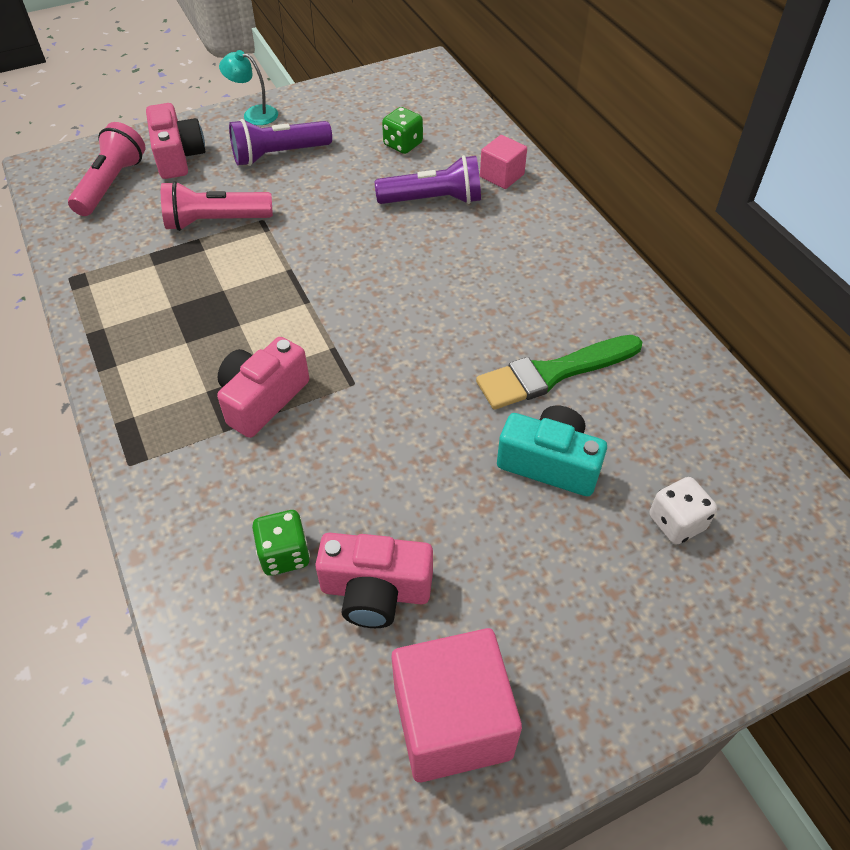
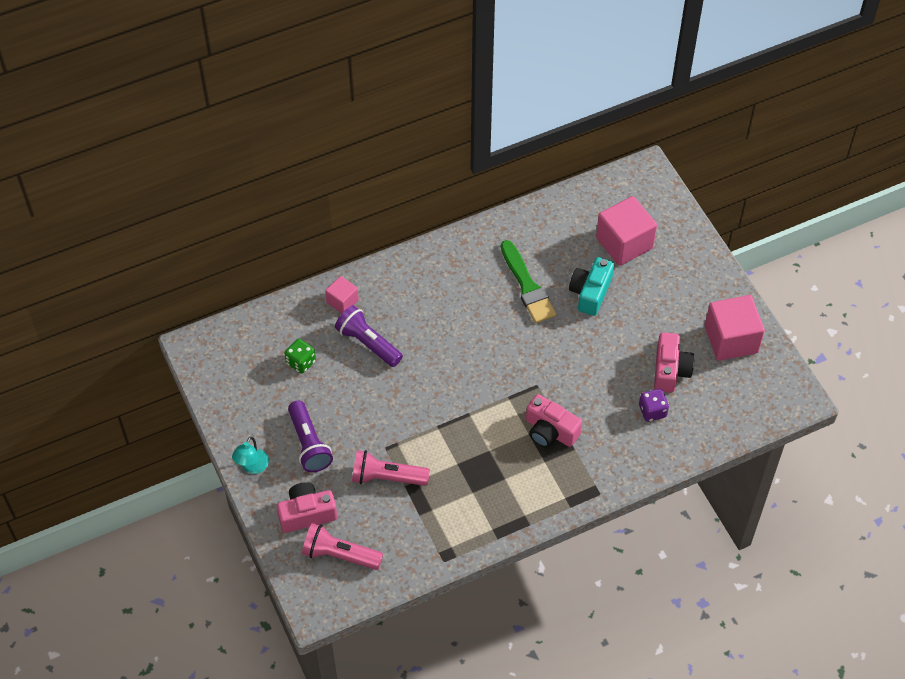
camera: 90 degrees left, 5 degrees up
(215, 221) = (387, 477): pink flashlight -> pink flashlight turned 105 degrees clockwise
(284, 554) = (652, 411): green dice -> purple dice
(433, 200) = (368, 343): purple flashlight -> purple flashlight turned 45 degrees counterclockwise
(676, 522) = (624, 243): white dice -> pink cube

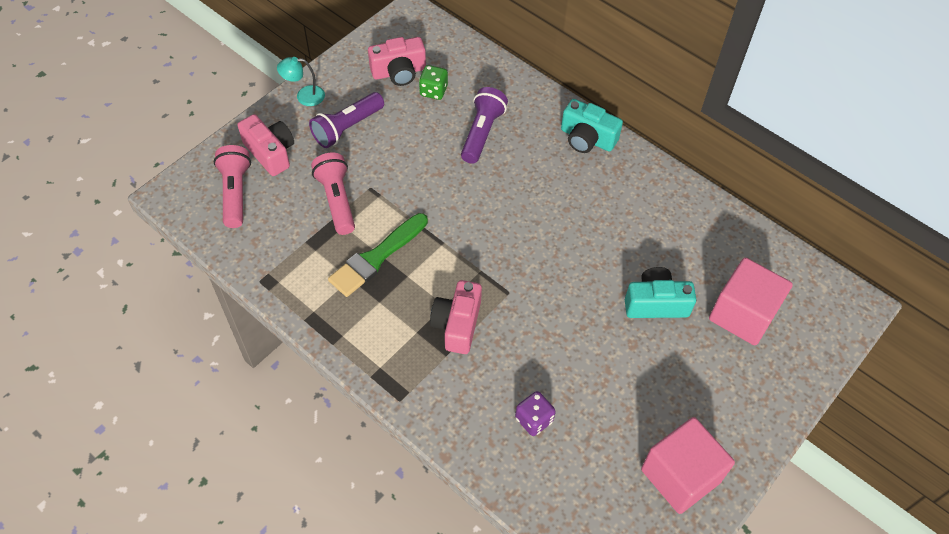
camera: 65 degrees right, 0 degrees up
(342, 301) = (518, 97): pink cube -> none
(413, 270) = (587, 138): none -> turquoise camera
(527, 286) = (628, 241): green brush -> green brush (376, 257)
(670, 370) = (599, 420): pink camera -> pink camera (399, 72)

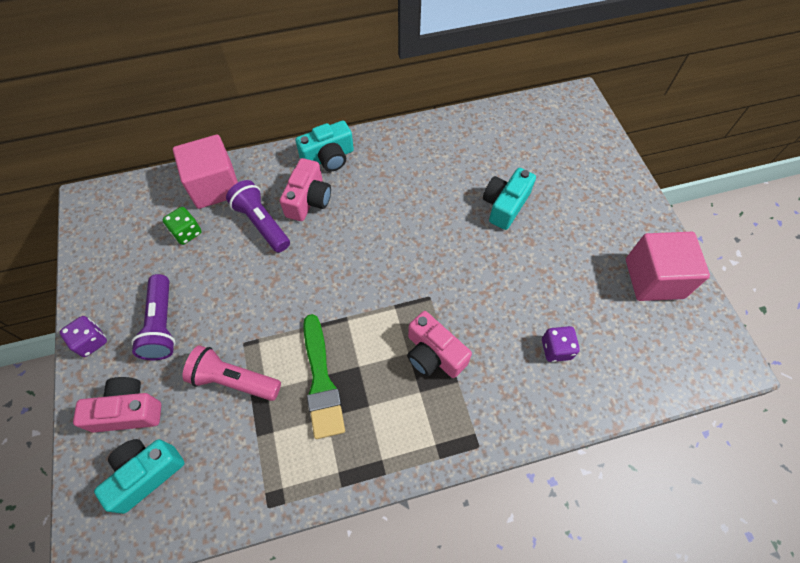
camera: 55 degrees left, 5 degrees up
(235, 193) = (146, 474): pink flashlight -> turquoise camera
(304, 96) = (91, 341): turquoise lamp -> purple dice
(399, 72) = (141, 247): pink camera -> pink camera (308, 200)
(742, 314) = (547, 161): pink cube -> pink cube (215, 186)

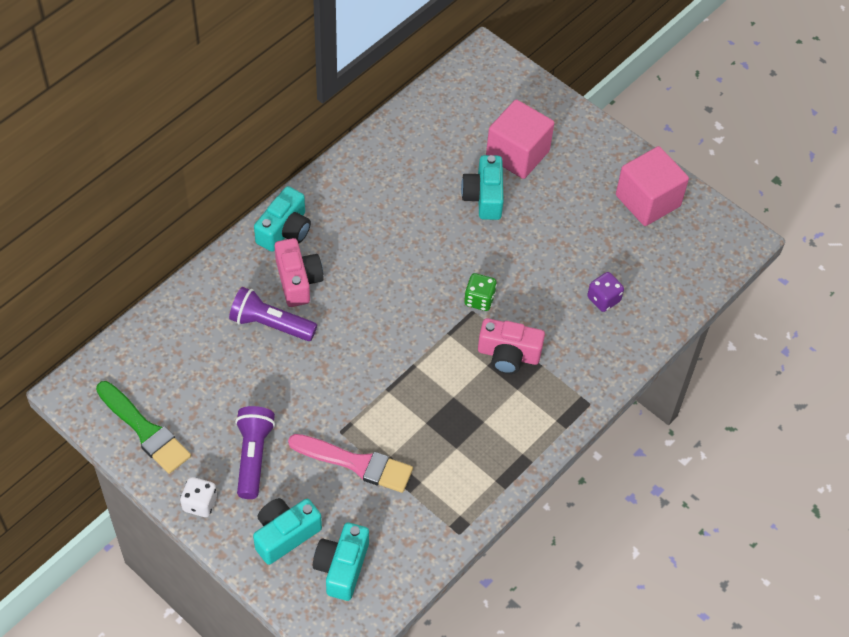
camera: 35 degrees left, 5 degrees down
(91, 341) = (200, 503): purple dice -> white dice
(128, 411) = (285, 534): pink camera -> turquoise camera
(162, 325) = (253, 456): purple flashlight -> purple flashlight turned 135 degrees counterclockwise
(187, 233) = (204, 369): green dice -> green dice (479, 299)
(215, 186) = (193, 313): pink cube -> pink cube (517, 154)
(234, 380) = (356, 463): pink flashlight -> pink brush
(321, 381) = (431, 424): green brush -> green brush (145, 430)

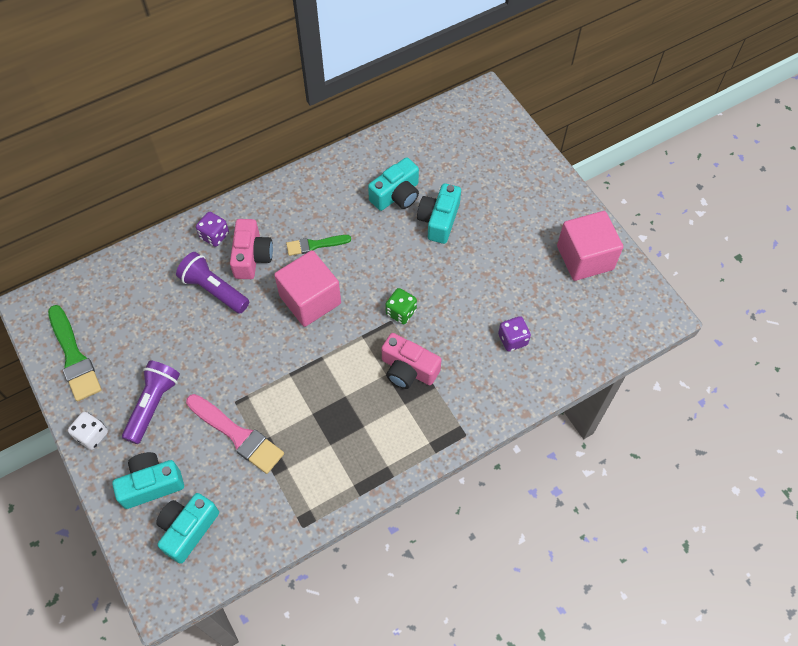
camera: 20 degrees right, 5 degrees up
(247, 268) = (214, 236): none -> purple dice
(285, 230) = (258, 210): turquoise camera -> turquoise camera (396, 195)
(361, 252) = (315, 245): none -> green brush
(517, 154) = (482, 189): pink cube -> pink cube (310, 300)

